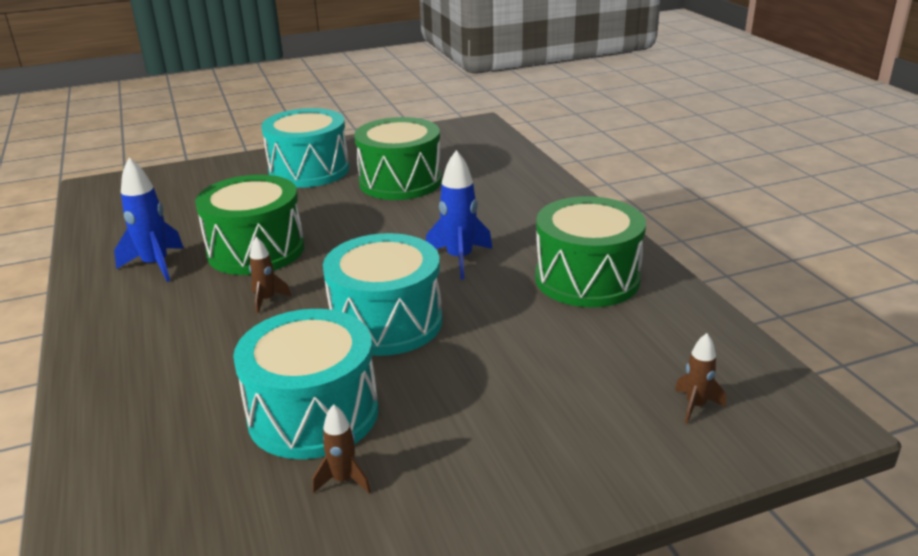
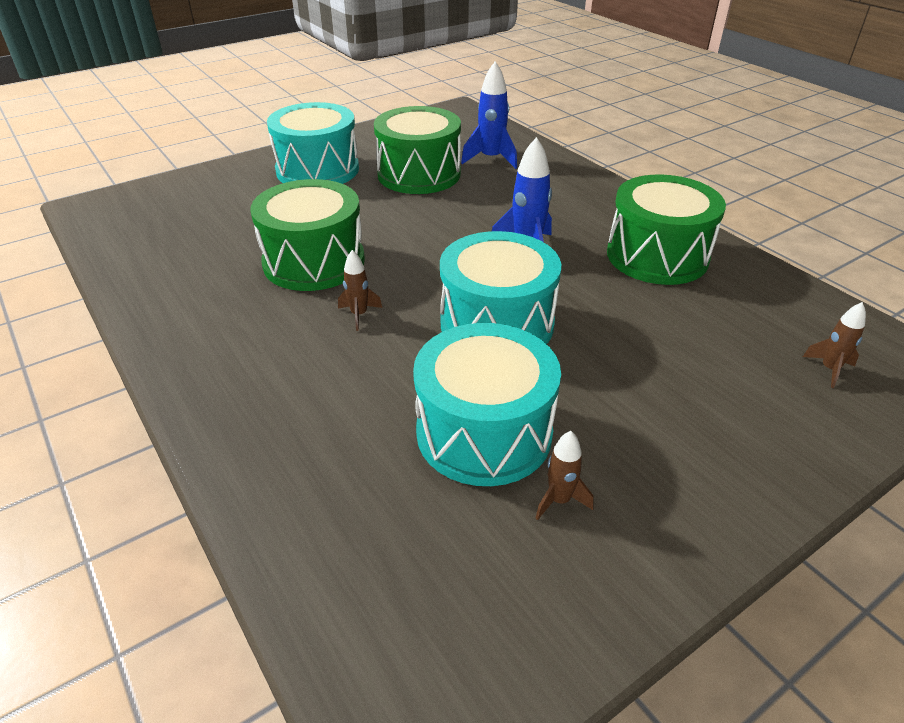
camera: 15 degrees left, 10 degrees up
(156, 265) = (213, 290): blue rocket -> blue rocket (491, 159)

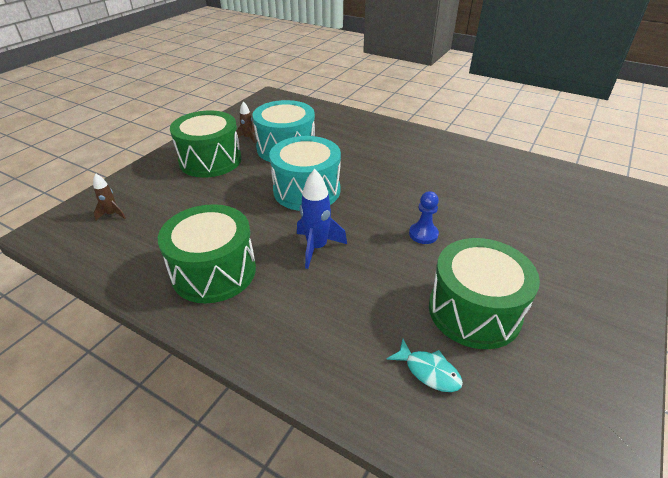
camera: 155 degrees right, 0 degrees up
(314, 261) = (444, 197): green drum -> green drum (210, 160)
(317, 170) = (565, 283): turquoise drum -> none
(359, 315) = (382, 175): brown rocket -> none
(393, 231) = (423, 234): none -> blue pawn
(491, 159) = (428, 371): blue rocket -> turquoise fish

